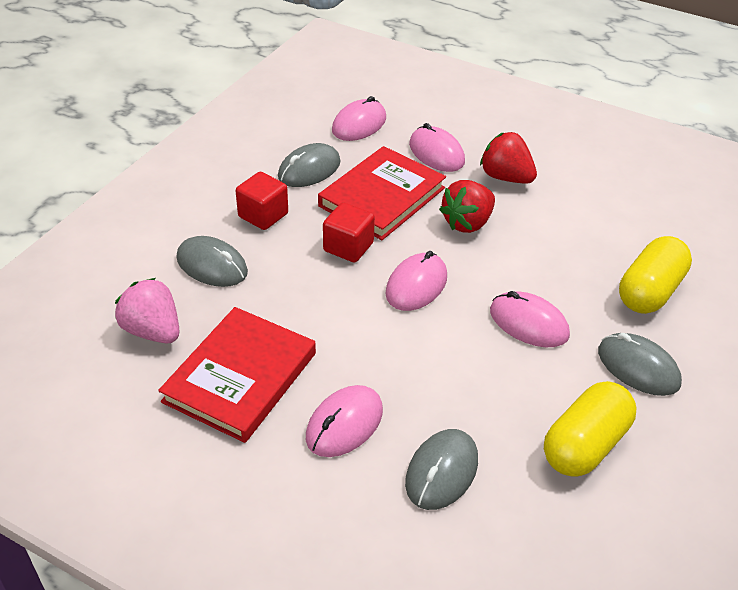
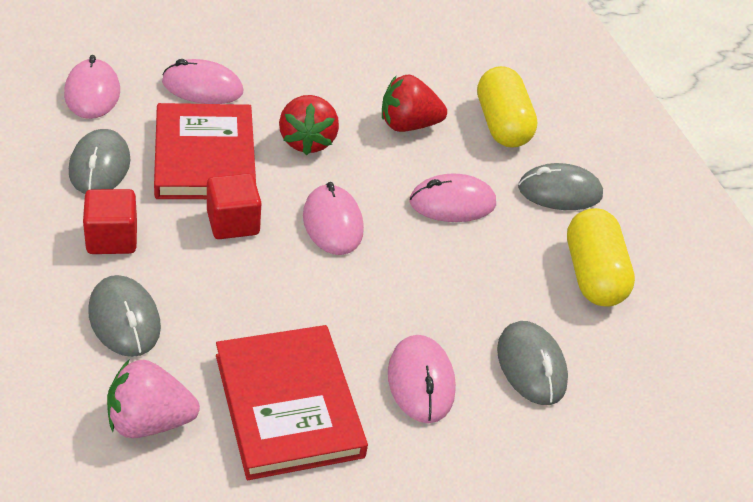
camera: 50 degrees left, 0 degrees up
(212, 265) = (124, 319): grey mouse -> grey mouse turned 75 degrees clockwise
(505, 177) = (289, 81): red strawberry -> red strawberry (408, 125)

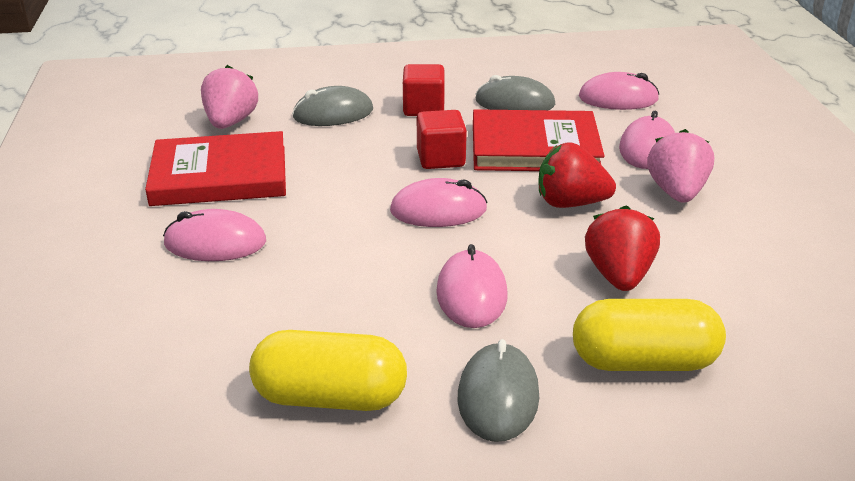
camera: 105 degrees right, 10 degrees down
(280, 82) = (676, 192): none -> pink strawberry
(531, 366) = (205, 317): grey mouse -> none

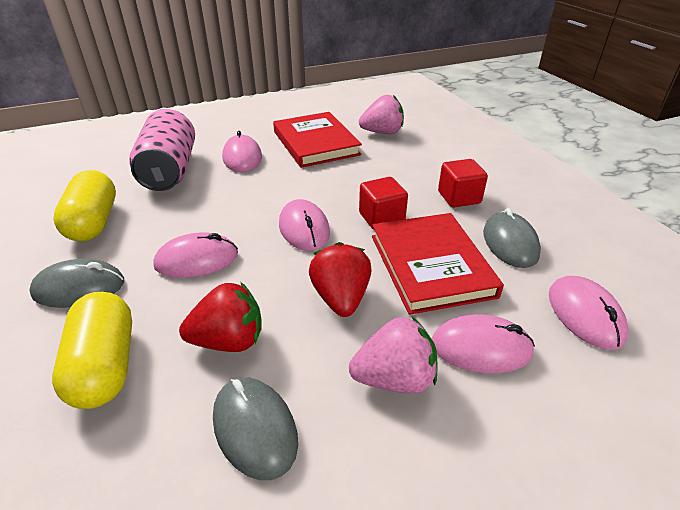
camera: 75 degrees right, 5 degrees up
(205, 318) = (170, 170): none -> pink can
(333, 113) = (420, 163): grey mouse -> grey mouse (255, 428)

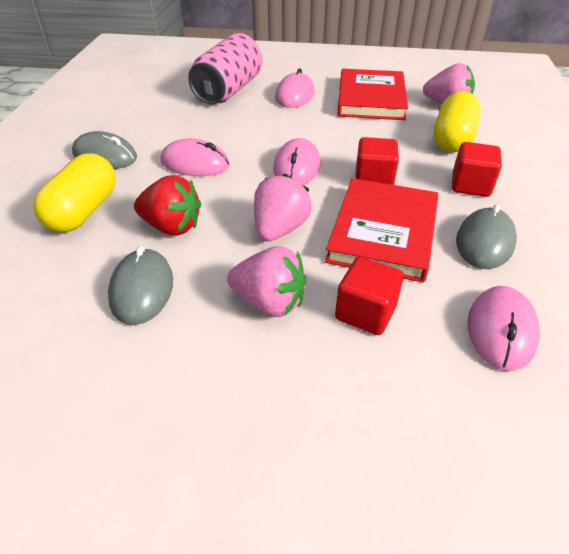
camera: 30 degrees right, 5 degrees up
(93, 222) = (146, 114): yellow capsule -> yellow capsule (452, 139)
(341, 298) = (280, 229): red strawberry -> pink strawberry
(481, 347) = (365, 312): pink mouse -> red cube

